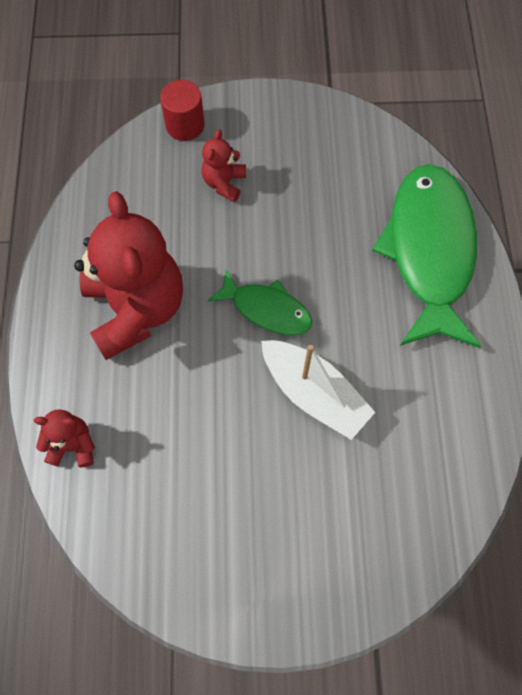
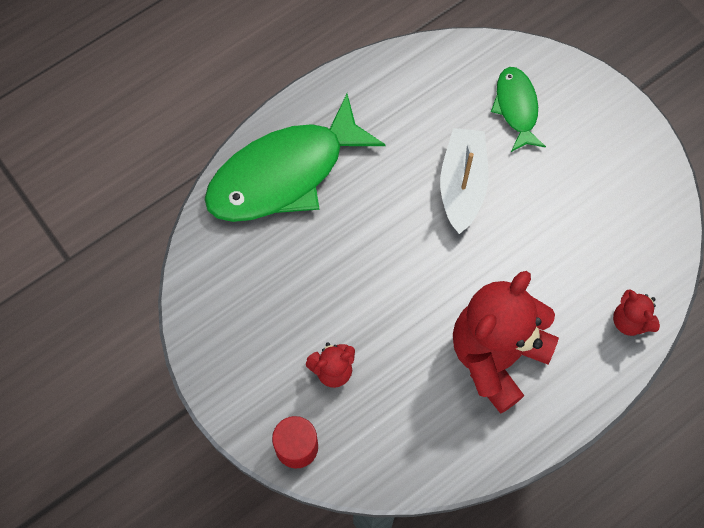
camera: 125 degrees left, 0 degrees up
(267, 309) = (422, 259): green fish -> green fish (516, 107)

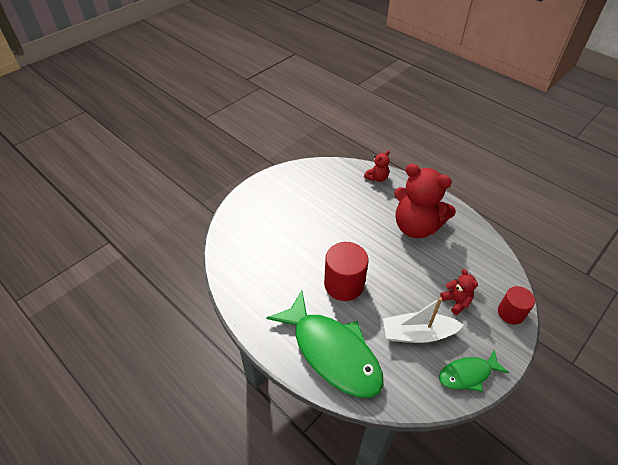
camera: 100 degrees left, 20 degrees down
(393, 211) = (344, 284): none -> red cylinder
(462, 185) = (318, 252): white boat -> white boat (418, 334)
(516, 107) = (261, 232): green fish -> green fish (467, 374)

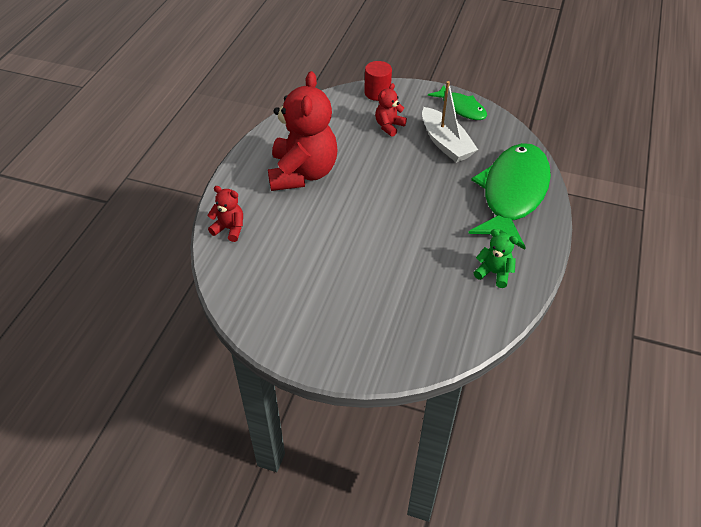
camera: 115 degrees left, 0 degrees up
(262, 294) = (494, 273): none -> green teddy bear
(344, 284) = (428, 209): red cylinder -> none

